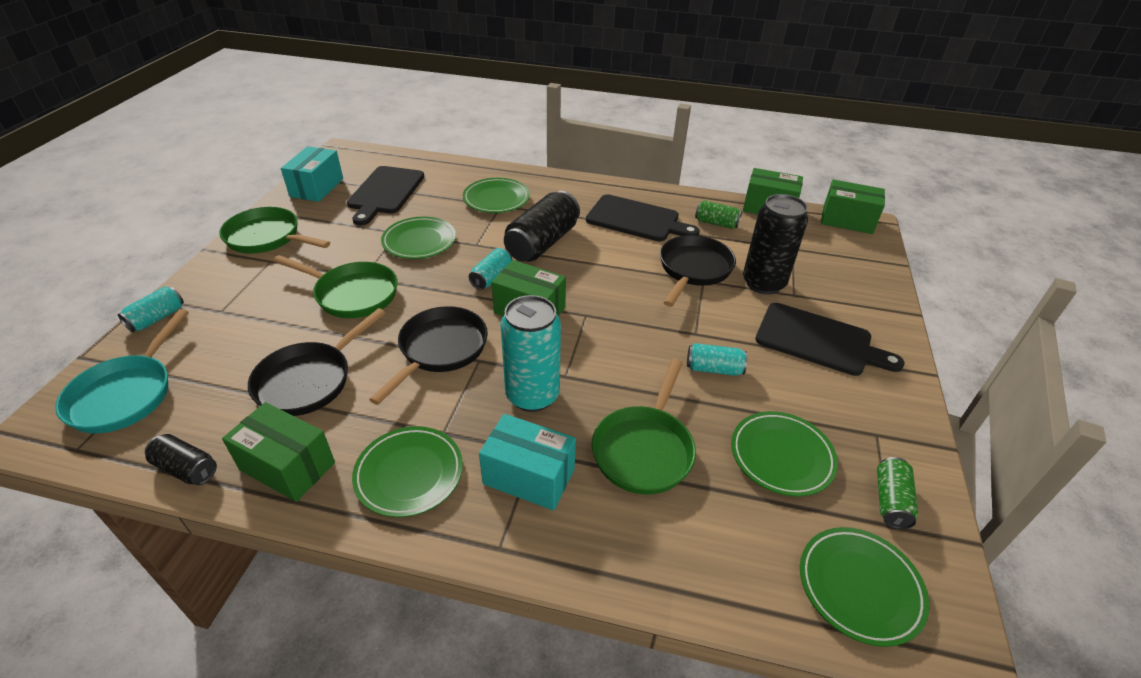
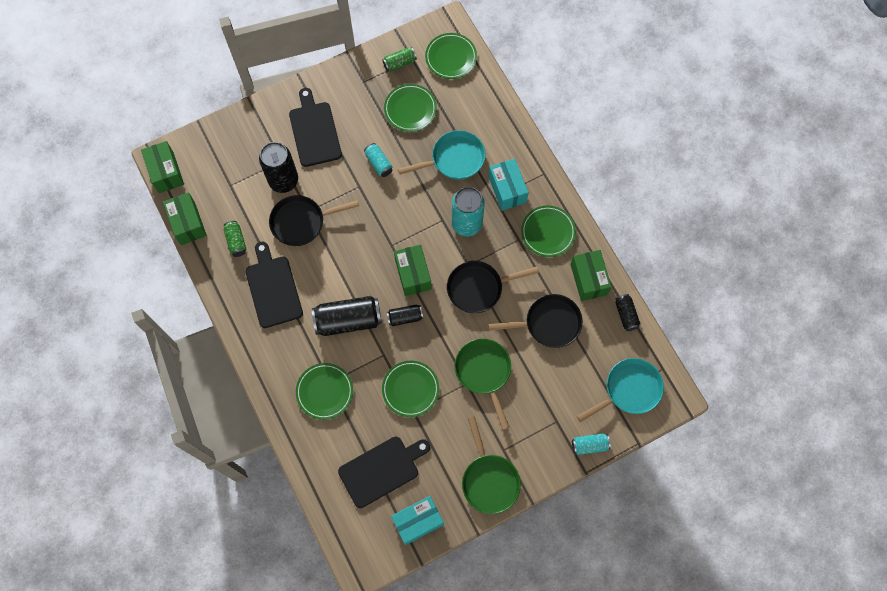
camera: 130 degrees left, 30 degrees up
(491, 277) = (405, 317): turquoise can -> black can
(644, 449) = (454, 159): green pan -> turquoise pan

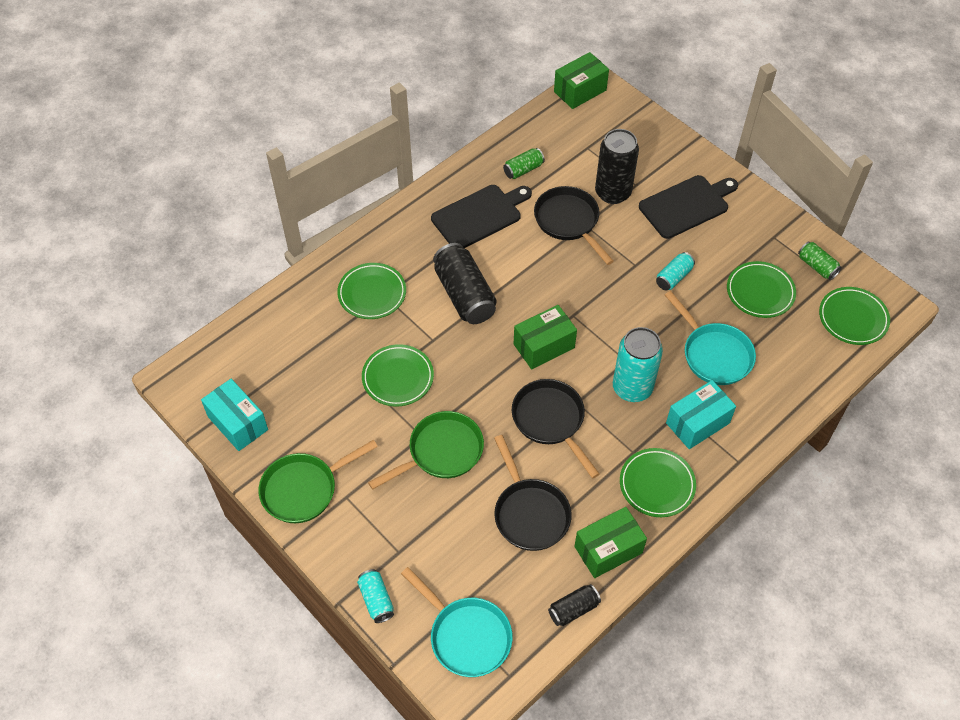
camera: 75 degrees right, 15 degrees down
(188, 223) = (528, 124): green box -> none
(382, 470) = (292, 372): black cutting board -> none
(405, 317) = (486, 350): black can -> none

